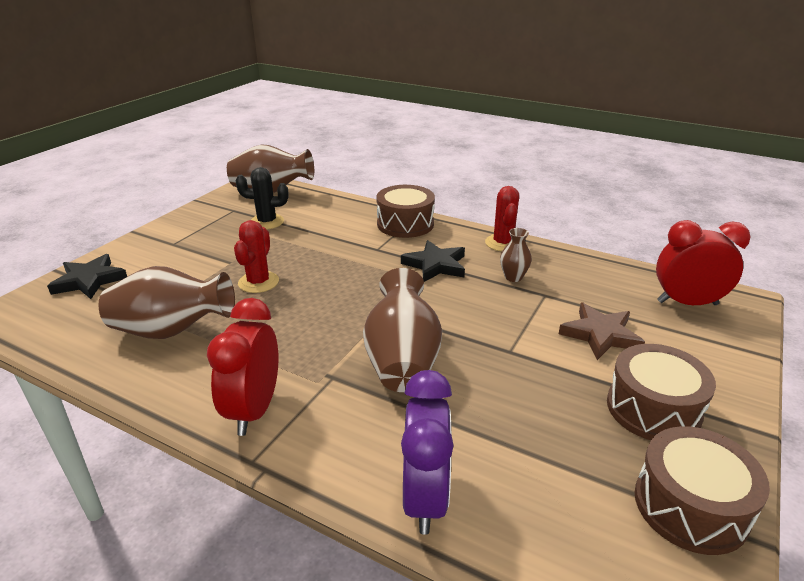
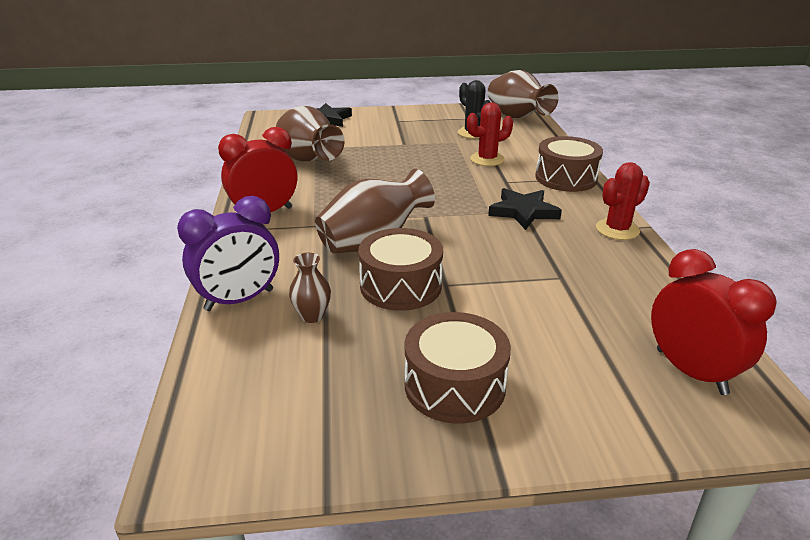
camera: 55 degrees right, 0 degrees up
(258, 282) = (395, 161): red cactus -> red cactus (487, 159)
(513, 277) = (565, 252): brown vase -> brown vase (312, 316)
(600, 335) = (537, 325): brown star -> none
(690, 506) = (337, 436): brown drum -> brown drum (400, 286)

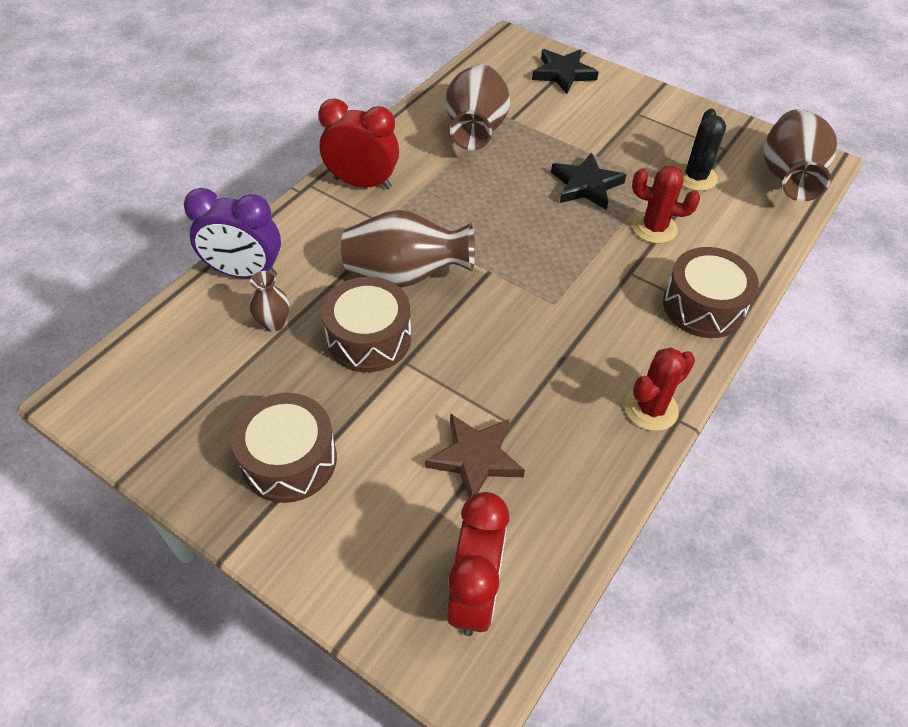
camera: 40 degrees right, 20 degrees up
(523, 212) = (588, 324): black star -> black star (586, 185)
(571, 305) = (475, 458): none -> brown star
(617, 230) = (651, 409): red cactus -> red cactus turned 45 degrees counterclockwise

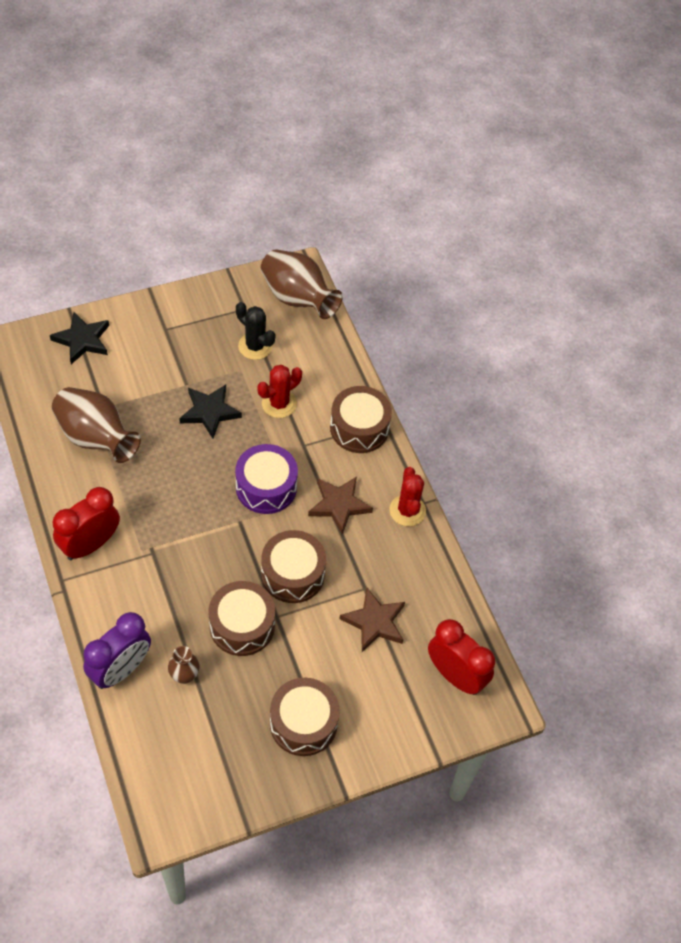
camera: 60 degrees left, 5 degrees up
(406, 275) = (204, 572): brown vase -> none
(468, 347) = (293, 574): none -> brown drum
(549, 270) = (266, 487): none -> purple drum
(591, 341) = (339, 505): none -> brown star

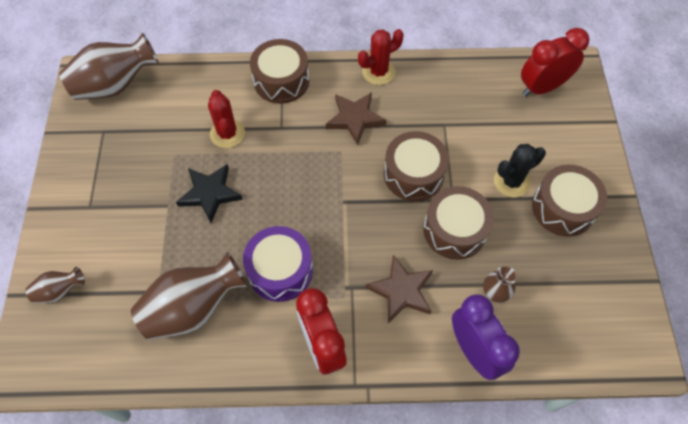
camera: 65 degrees left, 5 degrees up
(82, 340) = (60, 291): black star -> brown vase
(255, 346) = (152, 134): black cactus -> black cactus (511, 181)
(266, 487) = (314, 170): purple drum -> purple drum (280, 270)
(374, 622) = (479, 127): brown star -> brown star (401, 291)
(407, 510) = (378, 72): red cactus -> red cactus turned 45 degrees counterclockwise

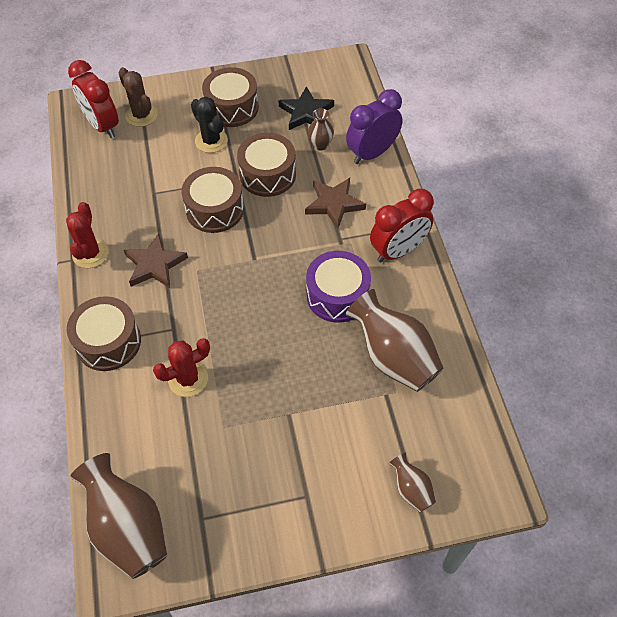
camera: 100 degrees left, 5 degrees down
(210, 194) = (267, 376): black star -> black star (306, 113)
(378, 72) = (90, 254): red cactus -> red cactus turned 45 degrees clockwise
(555, 121) = (141, 115): none -> brown cactus

